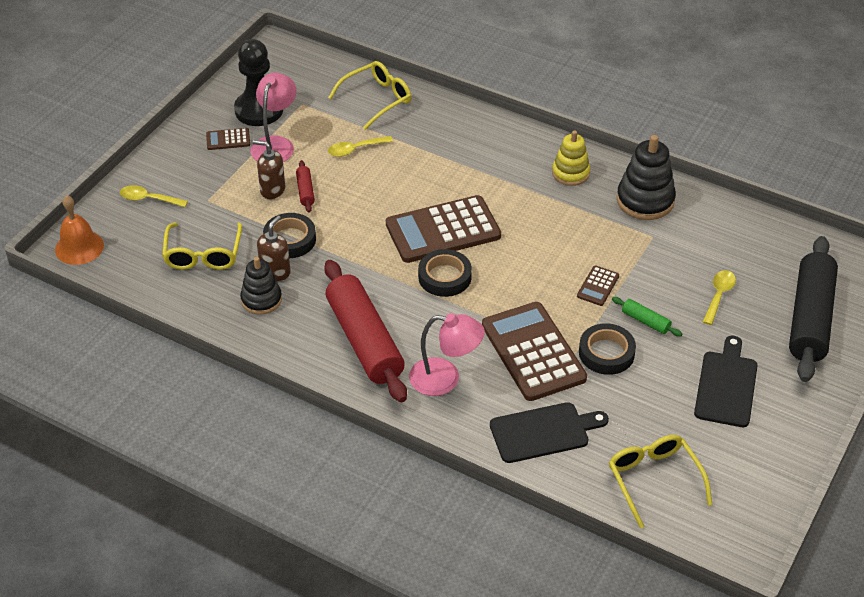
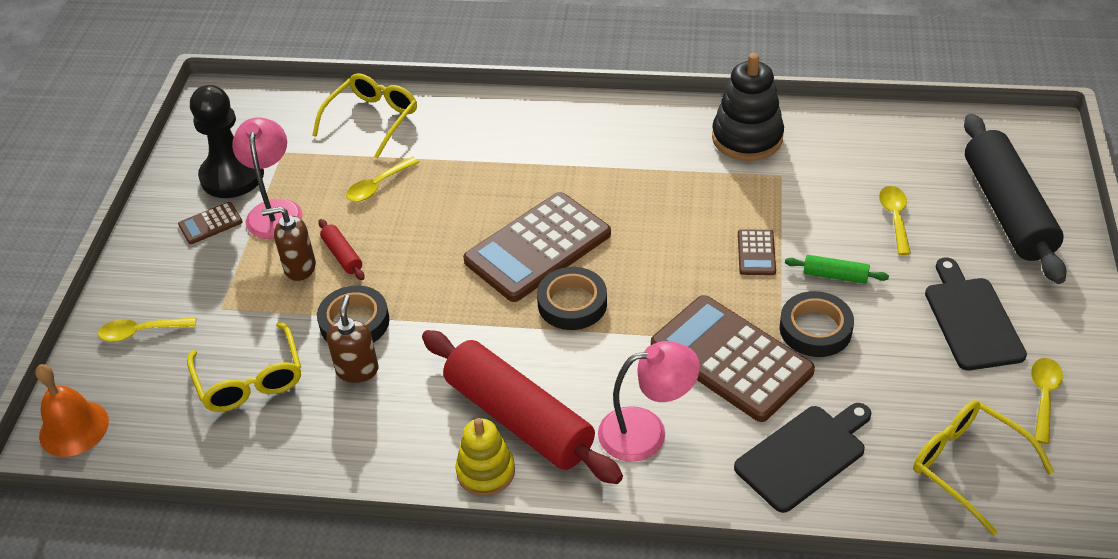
camera: 20 degrees left, 0 degrees up
(261, 300) = (358, 412): black stacking toy -> none
(570, 173) = (646, 134): yellow stacking toy -> yellow stacking toy (486, 471)
(742, 455) = (1043, 396): none -> yellow spoon

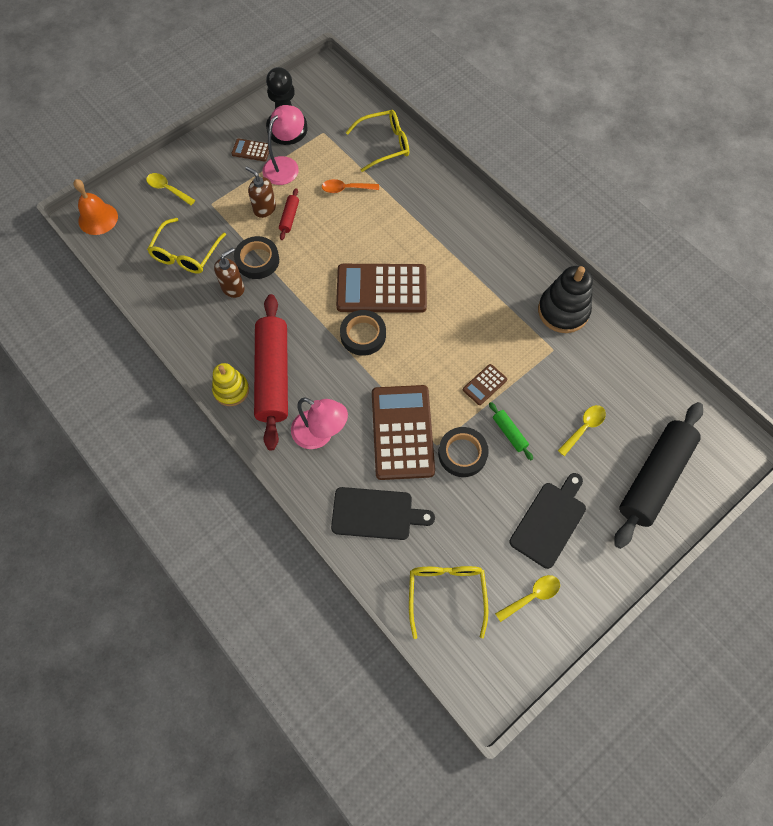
camera: 40 degrees right, 20 degrees up
(378, 186) = (346, 189): yellow spoon -> orange spoon

